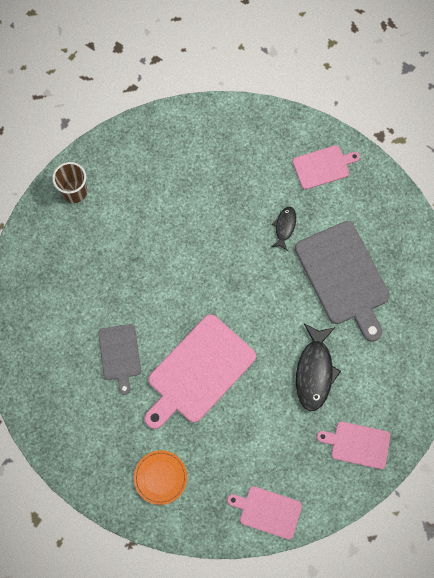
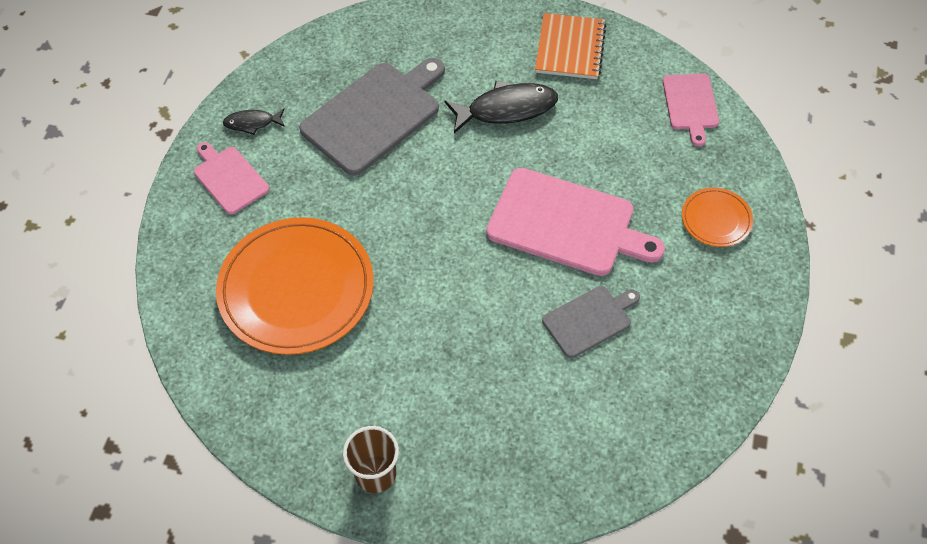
camera: 110 degrees left, 15 degrees down
(218, 184) = (296, 289): none -> orange plate
(284, 227) = (331, 194): black fish -> black fish (252, 123)
(357, 444) = (570, 48): pink cutting board -> orange notebook

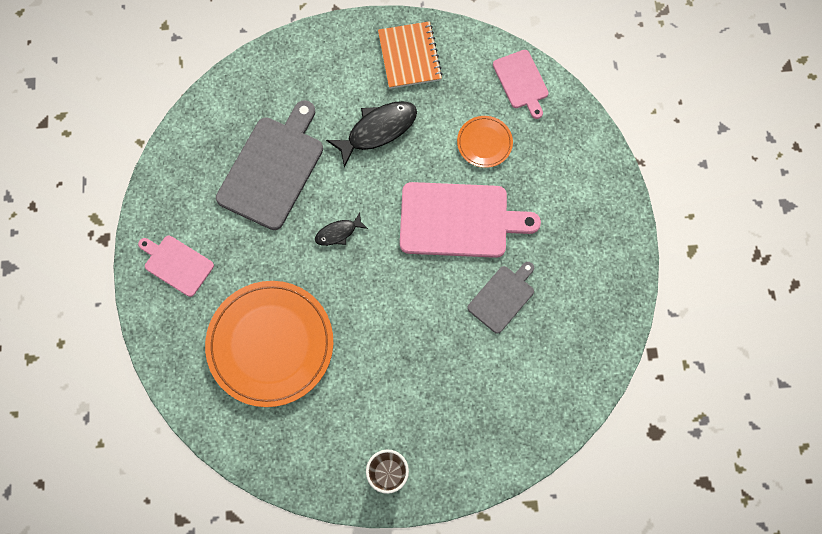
camera: 20 degrees left, 15 degrees up
(252, 123) = (174, 207): black fish -> black fish (338, 233)
(716, 219) = (570, 180): orange plate -> orange plate (484, 143)

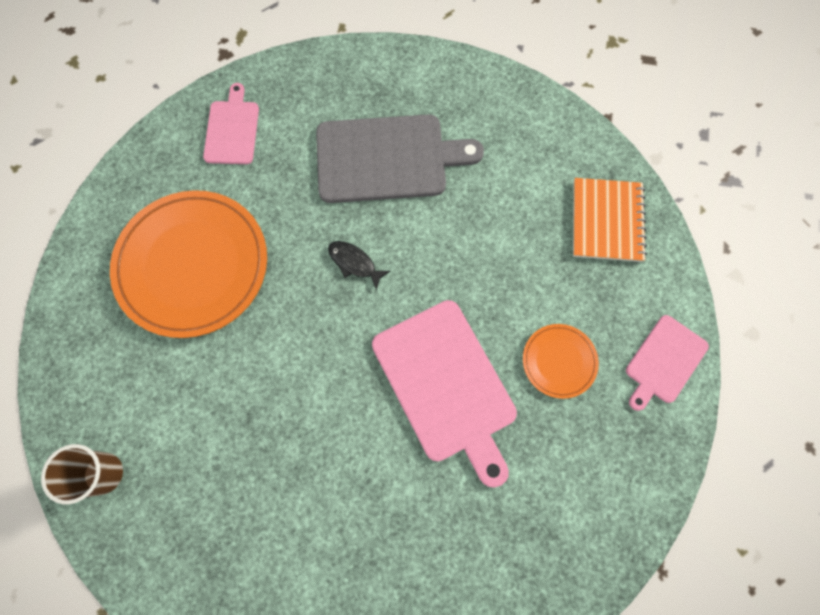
camera: 60 degrees right, 0 degrees up
(378, 130) = (497, 237): black fish -> none
(409, 56) = (607, 221): orange notebook -> orange notebook turned 45 degrees counterclockwise
(502, 297) = (381, 490): grey cutting board -> none

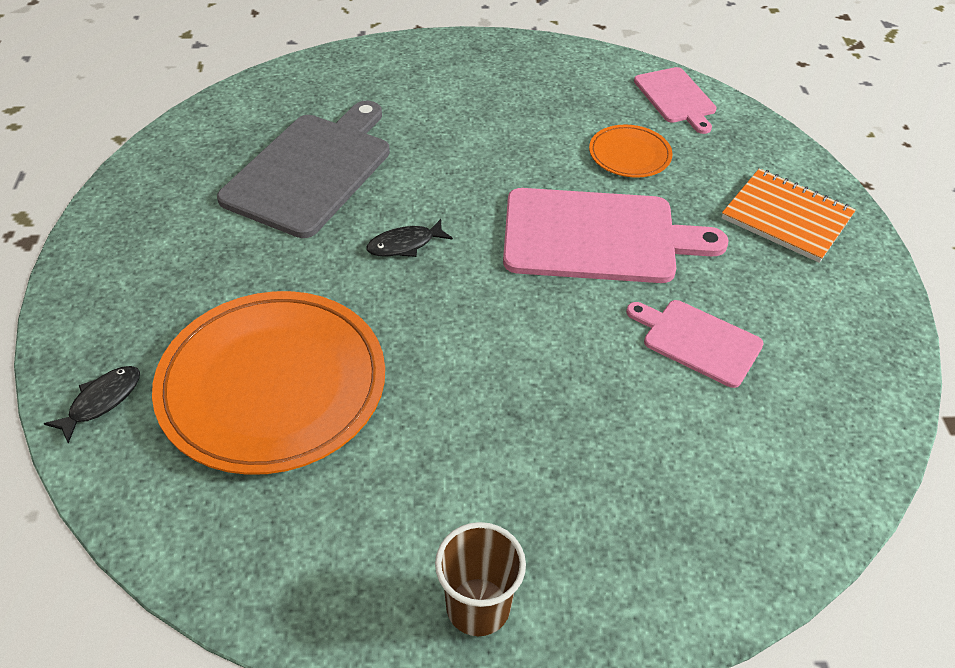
camera: 60 degrees left, 25 degrees down
(133, 186) = (101, 401): none -> black fish
(232, 129) = (135, 273): pink cutting board -> pink cutting board (697, 341)
(607, 221) = (518, 70): orange notebook -> orange notebook (786, 217)

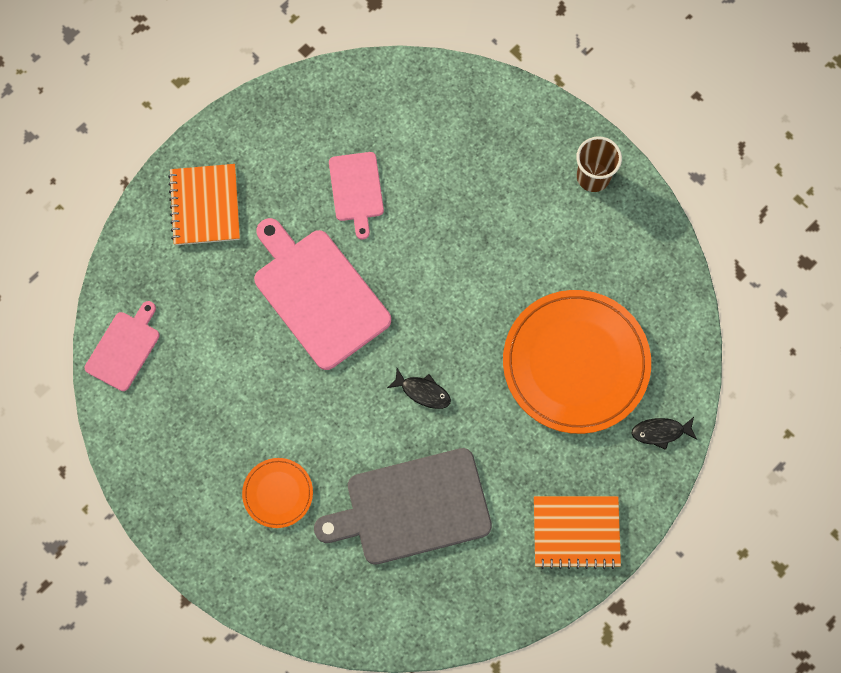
camera: 130 degrees left, 25 degrees up
(126, 258) = (576, 532): none -> orange notebook
(629, 155) = (219, 332): orange plate -> orange plate (278, 493)

